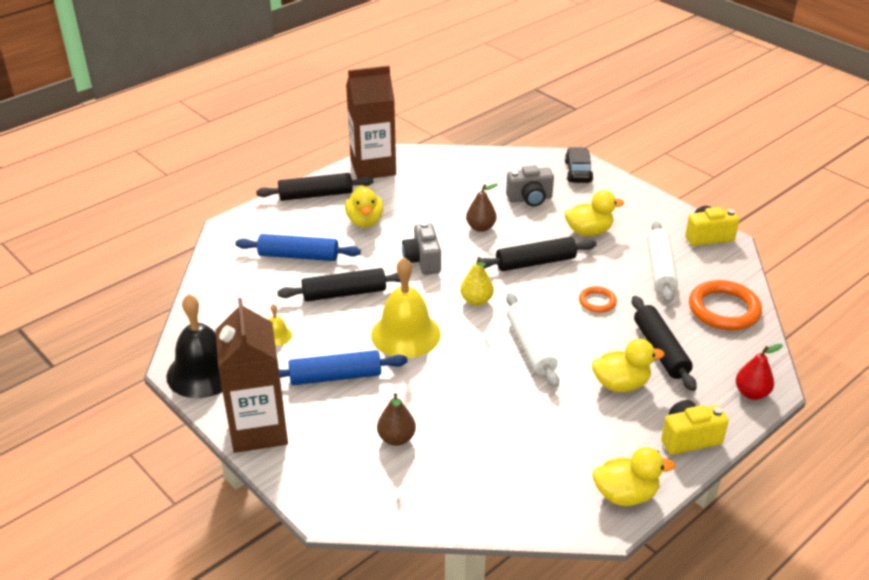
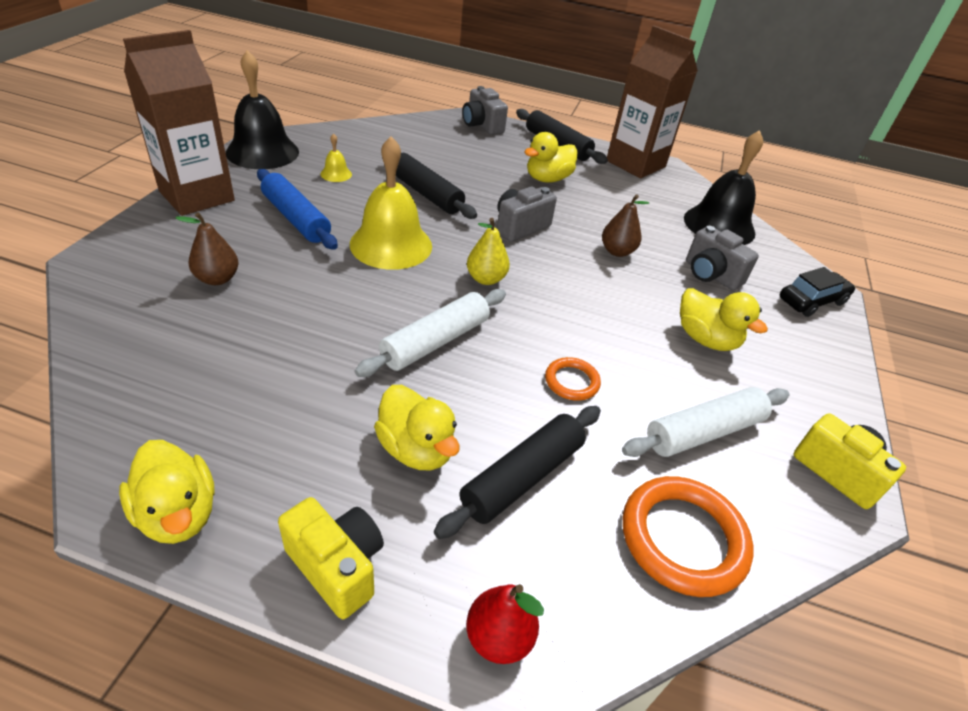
camera: 55 degrees right, 5 degrees up
(250, 224) = (482, 125): none -> grey camera
(298, 256) = (460, 157): blue rolling pin -> none
(478, 168) = (719, 225): none -> black bell
(535, 262) = (597, 307): black rolling pin -> none

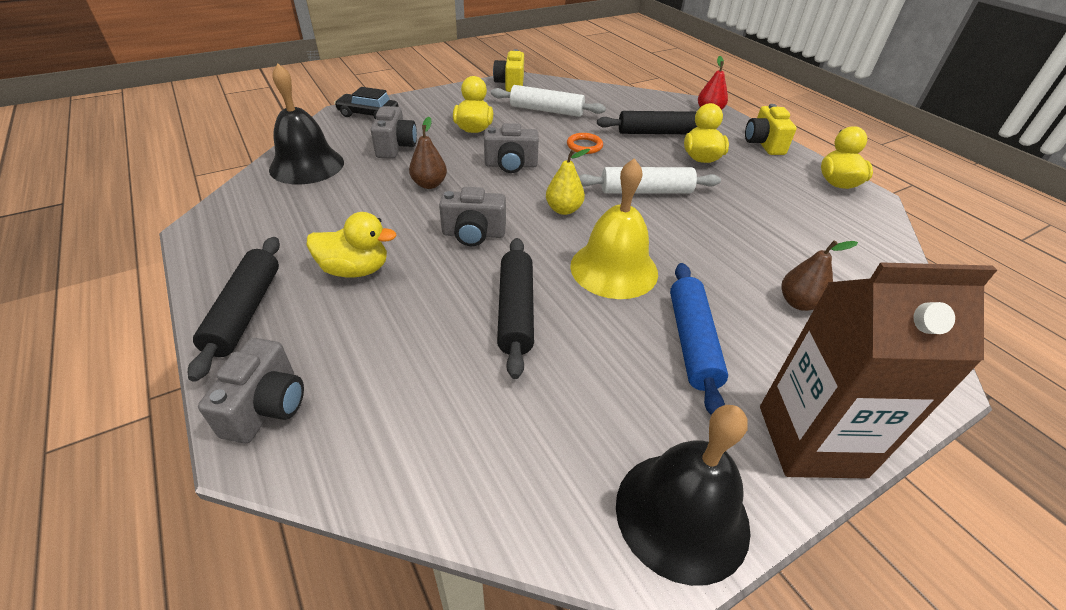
camera: 135 degrees left, 0 degrees up
(336, 174) = (597, 398): yellow bell -> none
(595, 306) = (511, 165): none -> grey camera
(635, 164) = (224, 244): brown carton -> none
(683, 538) = (608, 99): orange ring -> none

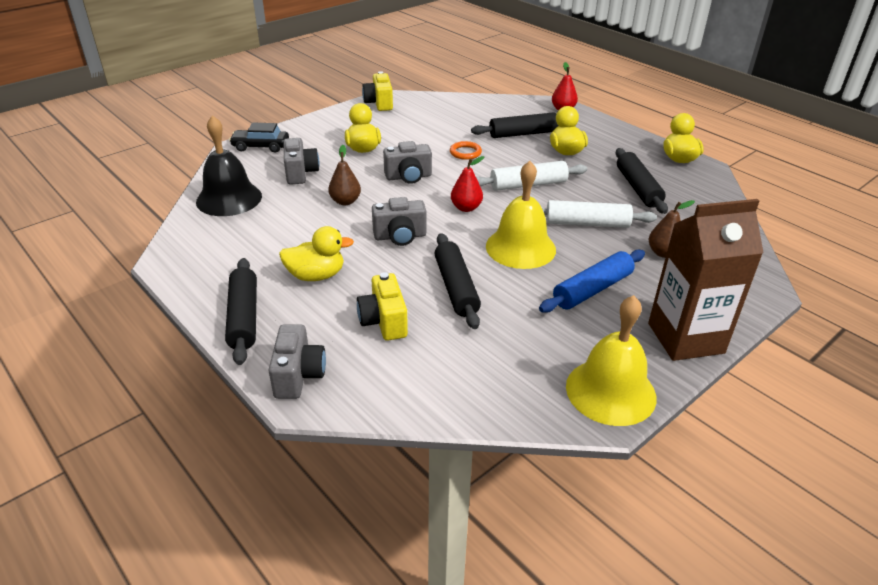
camera: 10 degrees left, 5 degrees down
(546, 110) = (421, 124): white rolling pin -> white rolling pin (587, 223)
(563, 209) = (466, 208): yellow pear -> red pear
(682, 514) = (610, 391): black bell -> yellow bell
(692, 342) = (592, 290): blue rolling pin -> blue rolling pin turned 60 degrees clockwise
(763, 144) = (614, 133): yellow camera -> yellow camera (384, 321)
(779, 212) = (637, 188): none -> black rolling pin

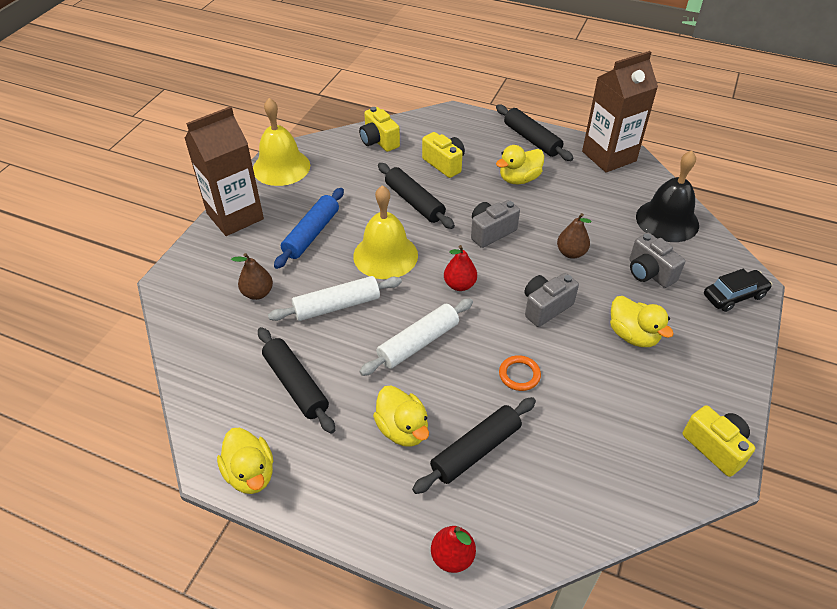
camera: 155 degrees right, 10 degrees up
(188, 268) = (609, 156): none -> brown carton
(298, 375) = (465, 122): grey camera -> none
(447, 387) = (379, 141): none -> yellow camera

